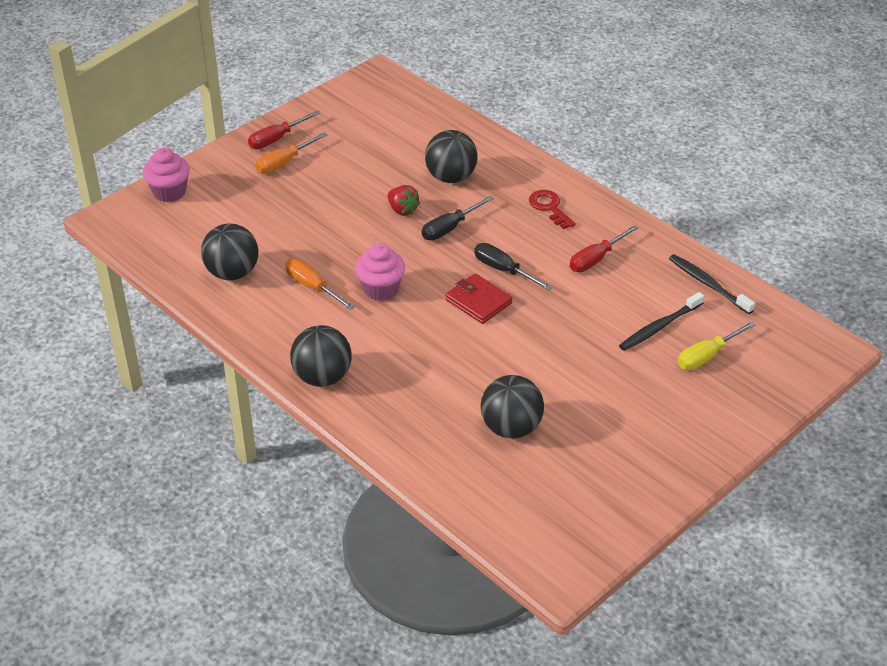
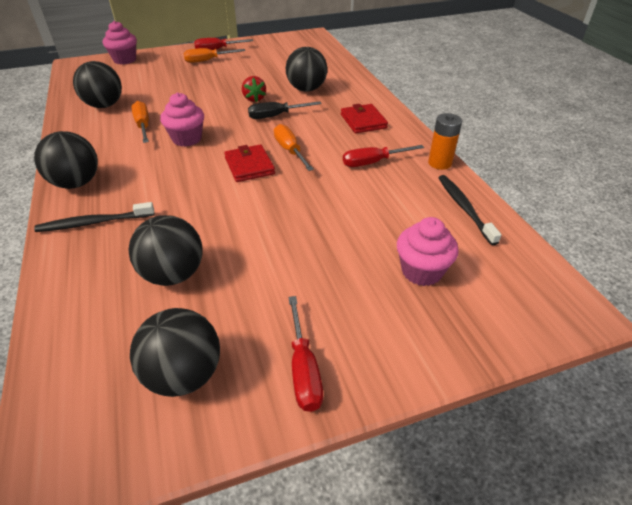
camera: 25 degrees right, 0 degrees up
(503, 270) = (290, 150): black screwdriver -> orange screwdriver
(549, 207) = (363, 121): red key -> red wallet
(590, 492) = (184, 374): none -> black ball
(659, 240) = (439, 163): none -> orange battery
(659, 327) = (390, 230): black toothbrush -> black toothbrush (94, 223)
(670, 458) = (303, 369): none -> red screwdriver
(707, 356) = (421, 271): yellow screwdriver -> pink cupcake

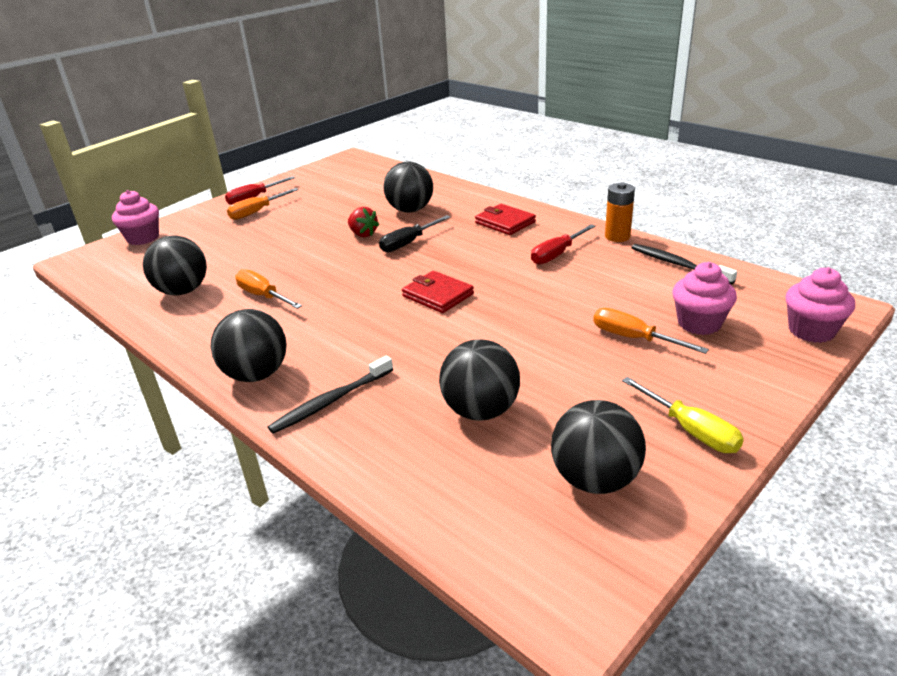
camera: 25 degrees left, 10 degrees down
(187, 139) = (334, 293): pink cupcake -> pink cupcake (811, 331)
(290, 150) = (463, 269): orange screwdriver -> orange screwdriver (633, 338)
(303, 369) = (691, 430): red screwdriver -> yellow screwdriver

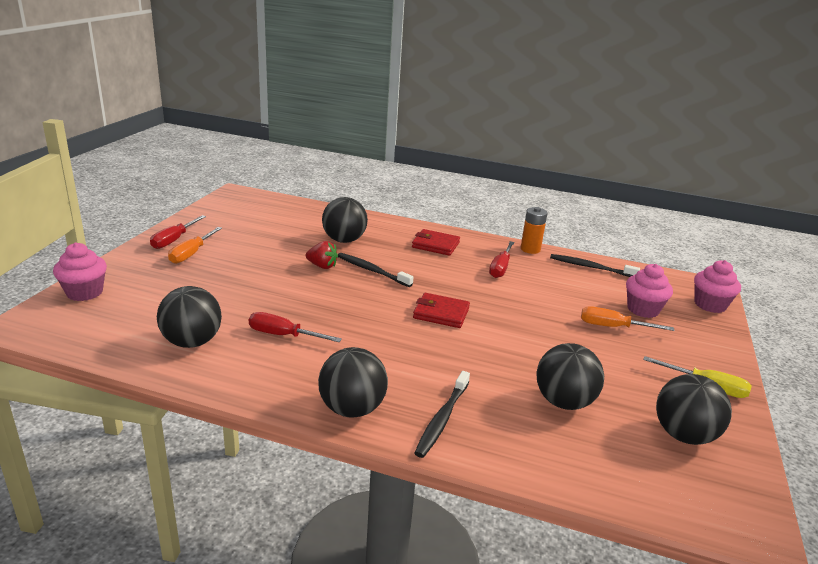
camera: 30 degrees left, 5 degrees down
(263, 296) = (283, 335): orange screwdriver -> red screwdriver
(408, 243) = (372, 270): black screwdriver -> black toothbrush

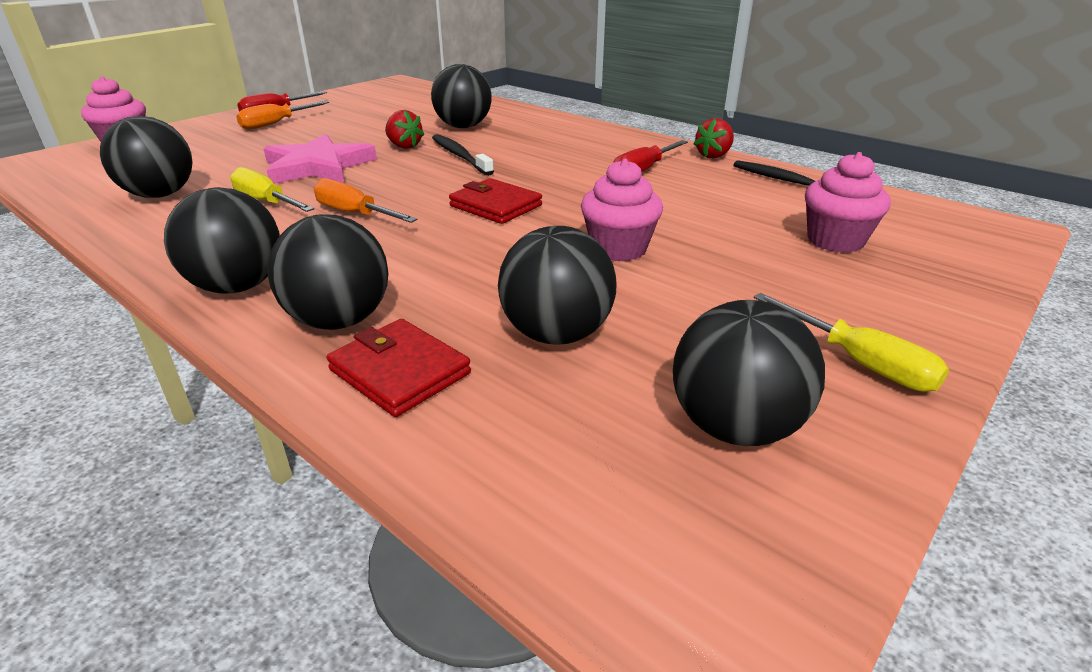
camera: 25 degrees right, 5 degrees up
(281, 295) = (318, 166): none -> pink star
(283, 335) = (266, 202): red screwdriver -> yellow screwdriver
(435, 245) = (577, 140): red wallet -> red wallet (400, 371)
(442, 419) = (339, 320): black toothbrush -> black ball
(530, 249) = (713, 156): orange battery -> red strawberry
(613, 327) = (754, 254): orange screwdriver -> orange screwdriver (354, 214)
(710, 305) = (980, 251): pink cupcake -> pink cupcake (618, 249)

